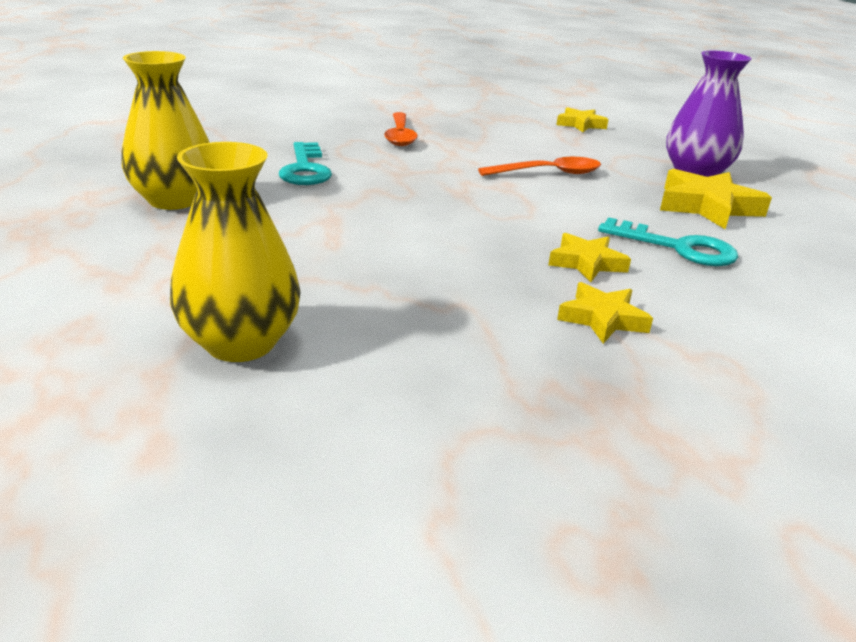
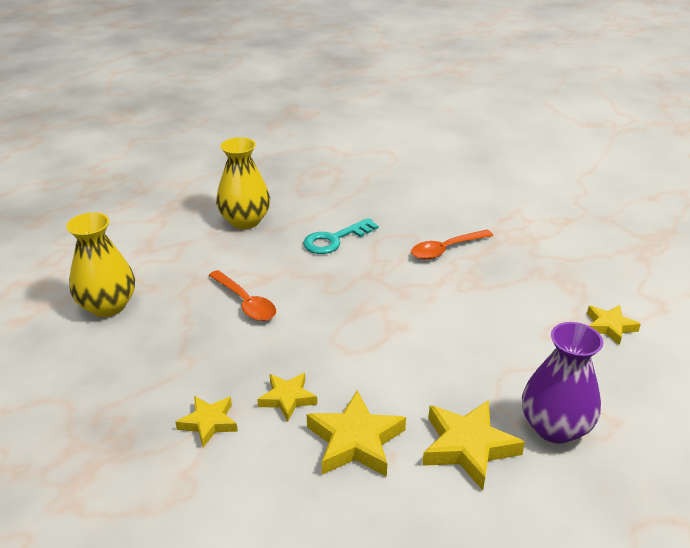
camera: 65 degrees right, 5 degrees up
(548, 173) = (447, 340): orange spoon -> orange spoon (245, 302)
(677, 247) = (355, 441): turquoise key -> yellow star

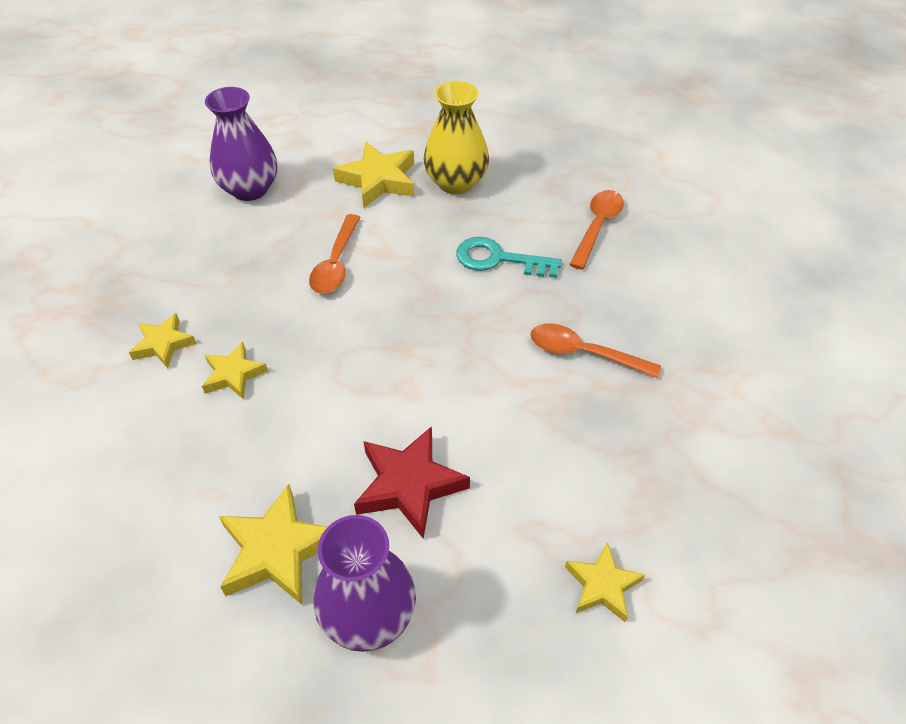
camera: 50 degrees right, 15 degrees up
(108, 306) = (250, 189): yellow vase -> purple vase
(355, 441) = (217, 456): yellow star -> yellow star (378, 180)
(357, 195) = (597, 227): none -> orange spoon
(473, 363) = (409, 485): none -> red star

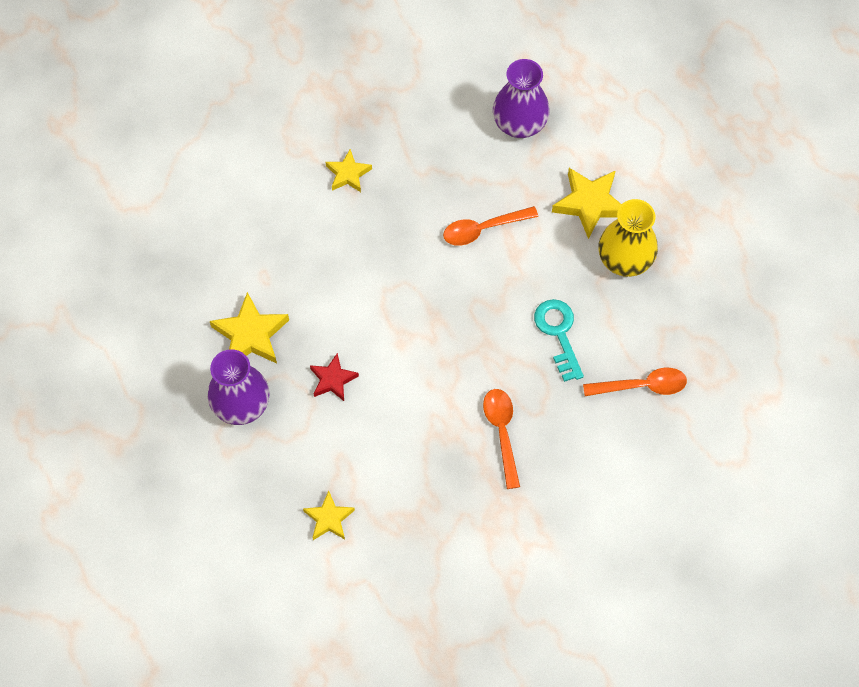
camera: 60 degrees right, 15 degrees up
(234, 374) = (350, 231): yellow star -> none
(409, 485) = (333, 380): red star -> red star, size x0.62

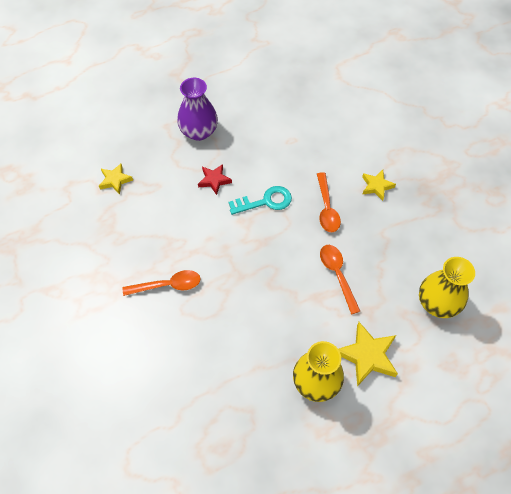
camera: 90 degrees right, 5 degrees down
(251, 335) = (248, 134): yellow star -> none
(519, 124) = (437, 303): purple vase -> yellow vase
(558, 333) = (248, 327): turquoise key -> turquoise key (265, 201)
(641, 386) = (200, 390): orange spoon -> orange spoon (326, 208)

